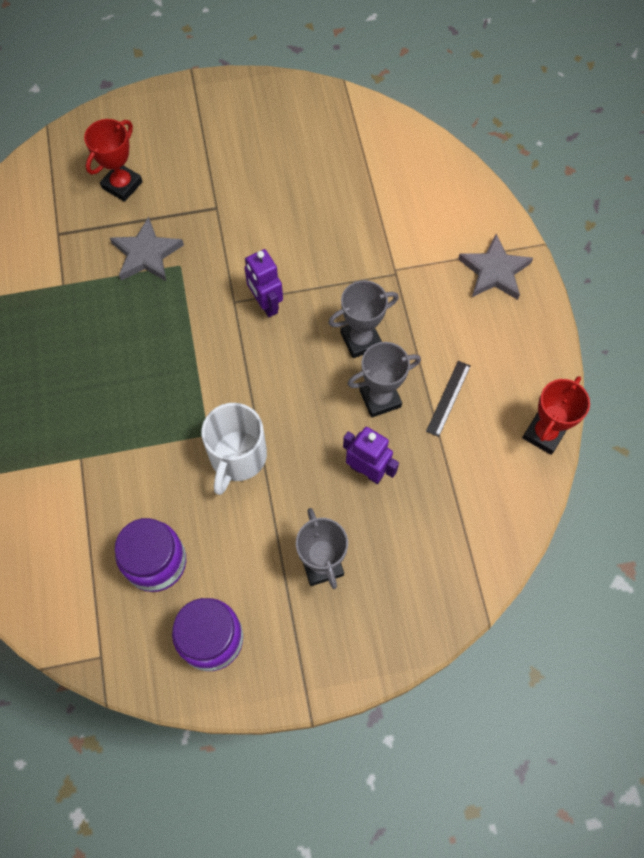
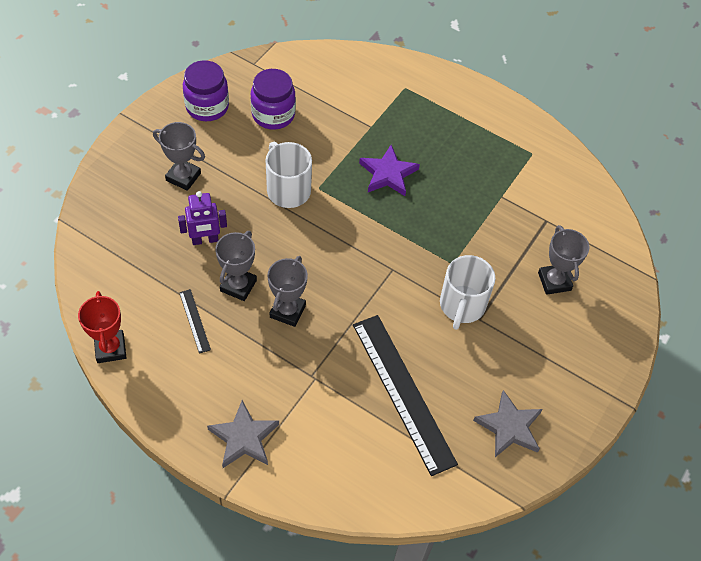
camera: 130 degrees right, 10 degrees down
(122, 185) = (554, 281): red trophy -> grey trophy
(129, 392) = (388, 174): none -> purple star
(146, 254) = (480, 252): grey star -> grey star (509, 427)
(216, 227) = (462, 306): none -> white mug
(265, 304) = (371, 284): purple robot -> none
(339, 205) = (403, 392): none -> black ruler

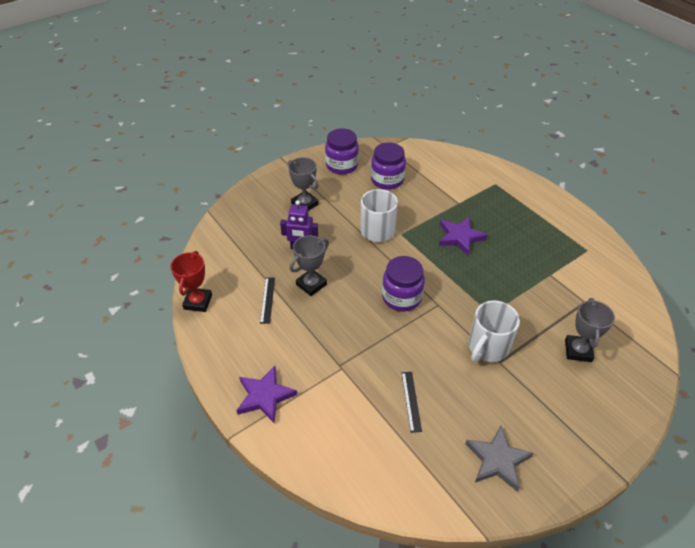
camera: 25 degrees right, 10 degrees down
(244, 437) = (265, 396): grey star -> purple star
(287, 311) = (341, 312): grey trophy -> none
(349, 272) = (401, 297): none -> purple jar
(403, 392) = (411, 401): black ruler -> black ruler, size x0.42

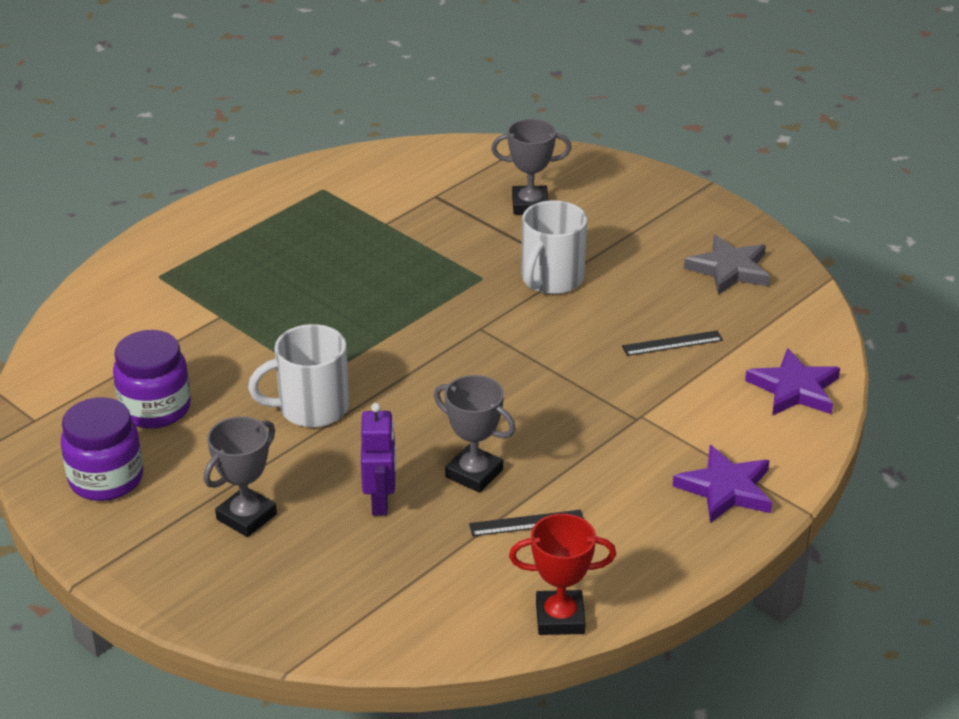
camera: 100 degrees left, 10 degrees down
(401, 297) = (476, 366): purple jar -> none
(460, 237) = (314, 311): purple star -> purple star (794, 389)
(487, 347) = (551, 279): white mug -> white mug turned 90 degrees clockwise

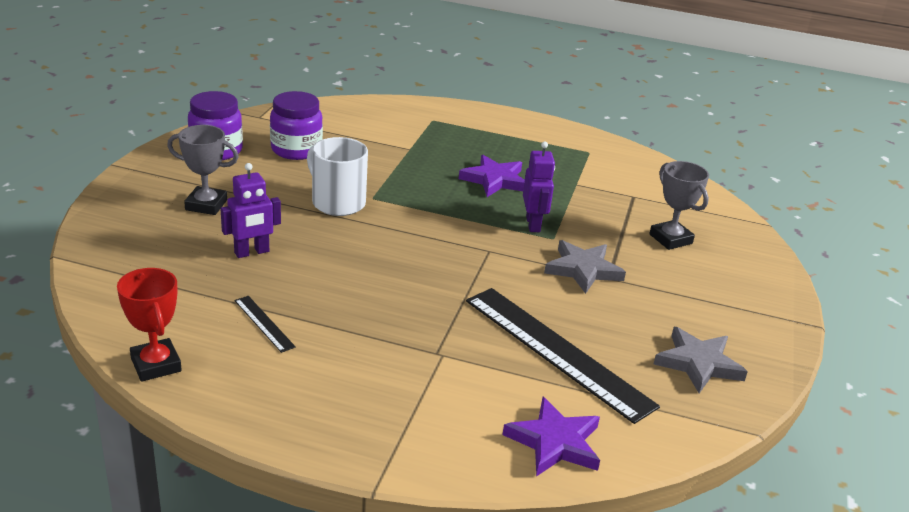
camera: 60 degrees right, 5 degrees down
(449, 281) = (533, 224): none -> purple robot
(474, 473) = (309, 285): grey trophy -> none
(551, 279) = (583, 270): white mug -> grey star
(672, 343) = (557, 351): black ruler -> black ruler, size x2.36
(725, 489) = (374, 425): purple star -> purple star (494, 180)

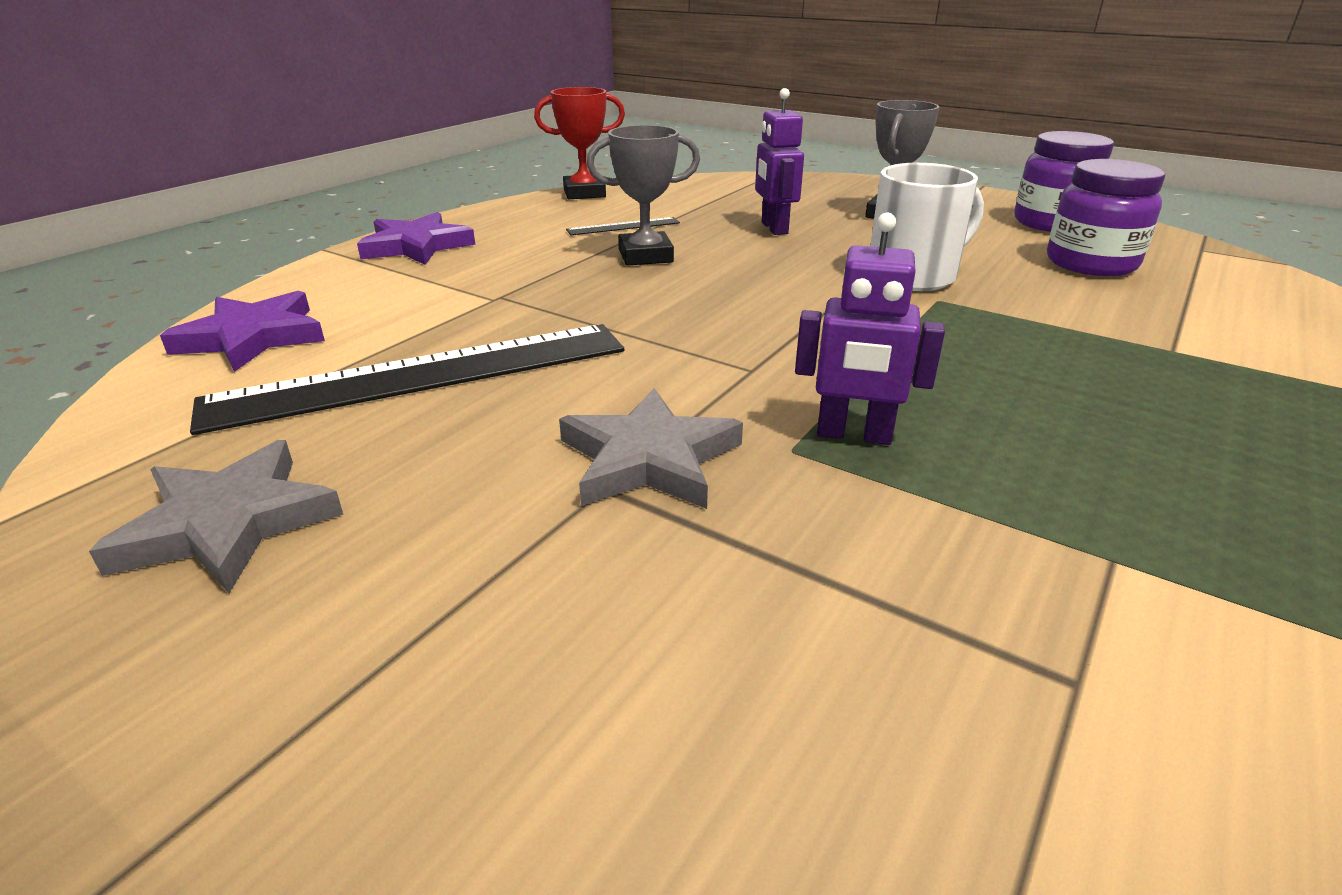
camera: 110 degrees right, 0 degrees up
(494, 180) = (1068, 424): purple star -> purple star (416, 246)
(670, 239) = (766, 680): grey trophy -> grey trophy (645, 256)

